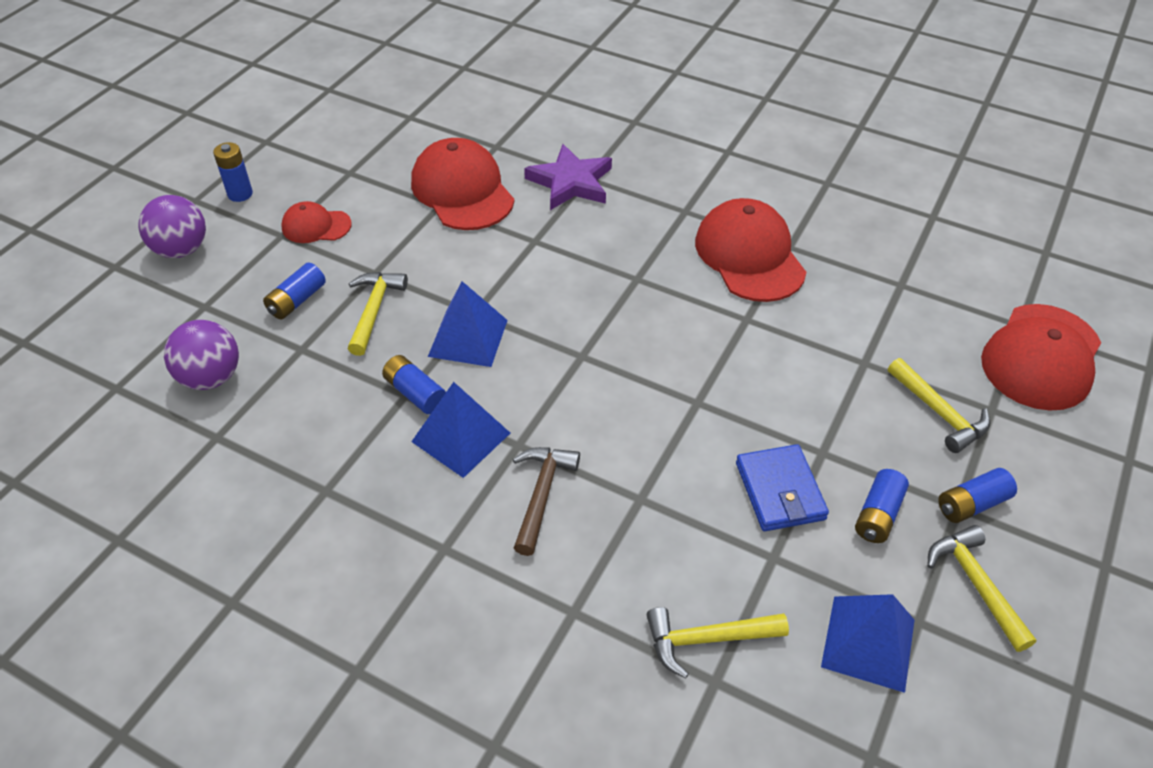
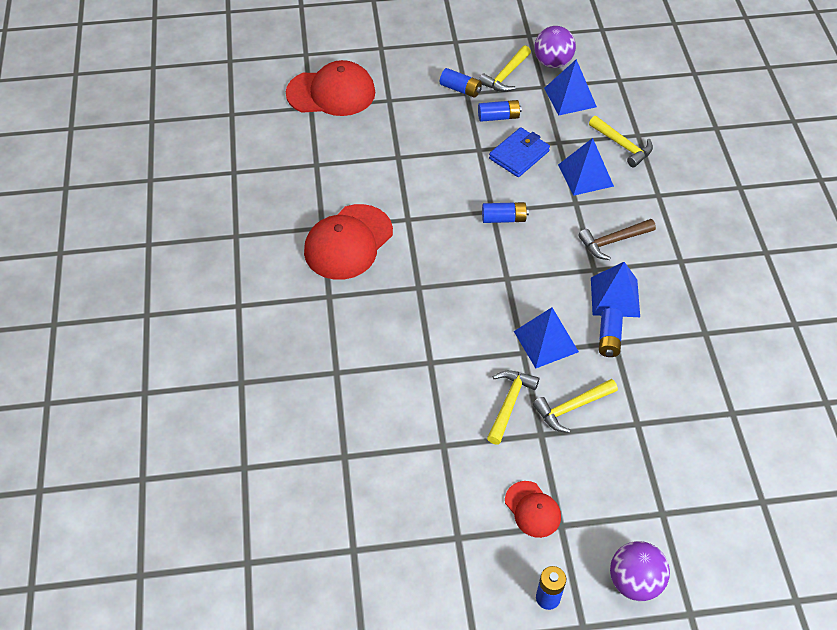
camera: 125 degrees left, 5 degrees up
(211, 377) = (703, 454): purple ball -> purple ball (552, 62)
(297, 300) = (605, 460): blue battery -> blue battery (504, 218)
(462, 190) = (415, 441): red cap -> none
(571, 182) = (350, 379): purple star -> none
(682, 545) = (585, 175): none -> blue pyramid
(939, 413) = (410, 117): yellow hammer -> yellow hammer (509, 404)

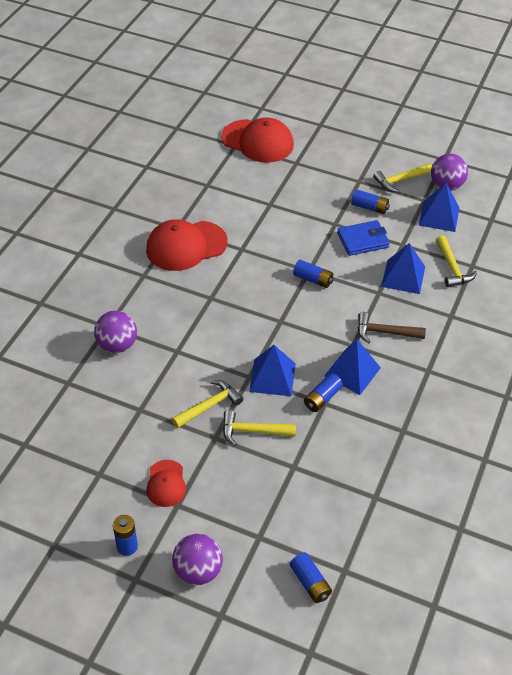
camera: 30 degrees right, 5 degrees down
(363, 387) = (117, 345): none -> purple ball
(460, 89) = (356, 176): blue battery -> blue battery (310, 582)

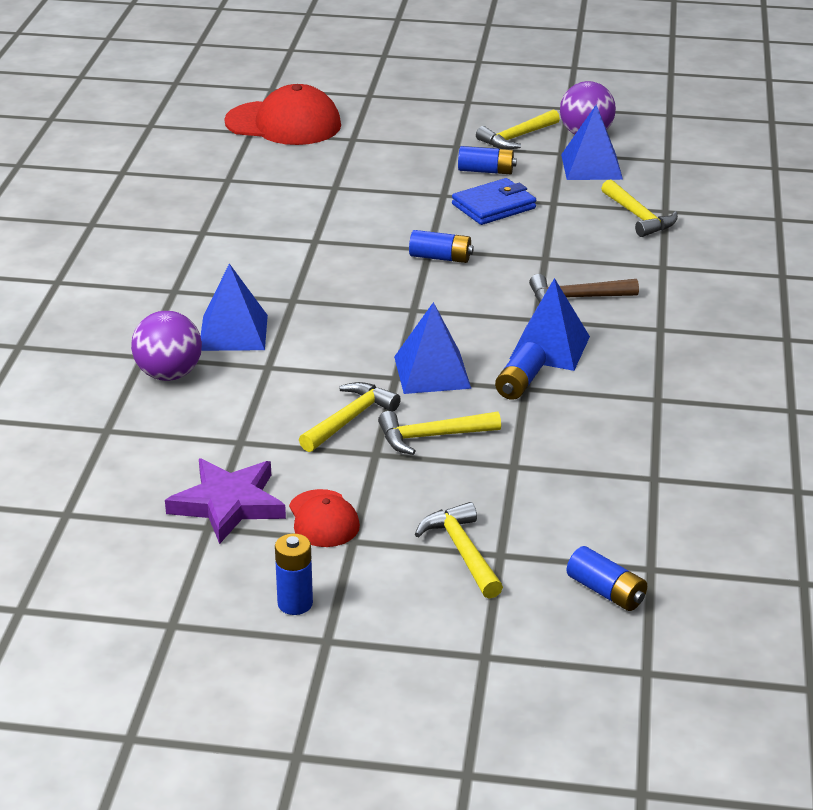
camera: 15 degrees left, 15 degrees down
(116, 458) = (228, 504): none -> purple star
(186, 246) = (227, 249): red cap -> none
(198, 571) = (424, 611): purple ball -> none
(237, 529) = (462, 551): none -> yellow hammer
(403, 276) = (572, 235): blue pyramid -> blue pyramid (233, 332)

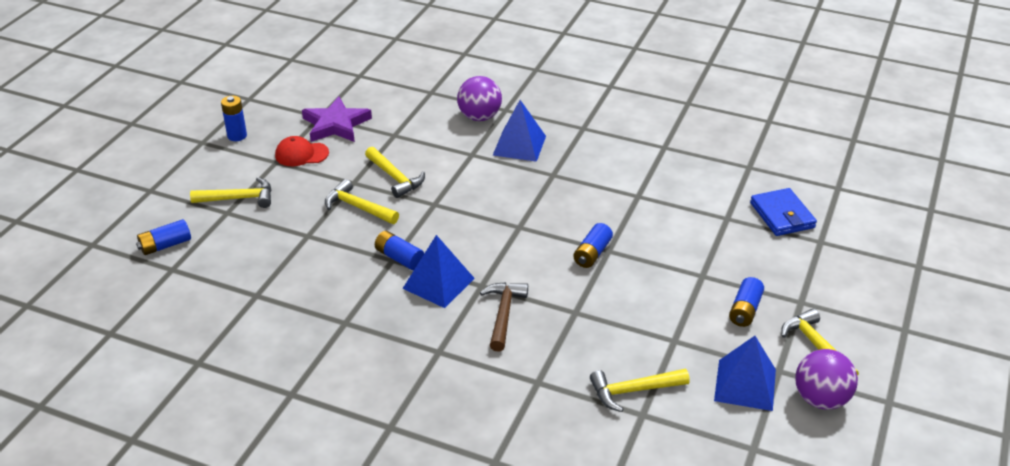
camera: 105 degrees right, 5 degrees up
(283, 124) = (853, 207): red cap -> none
(432, 372) = (432, 220): blue pyramid -> none
(432, 436) = (358, 207): yellow hammer -> yellow hammer turned 60 degrees counterclockwise
(494, 206) = (674, 301): blue wallet -> blue wallet (782, 215)

